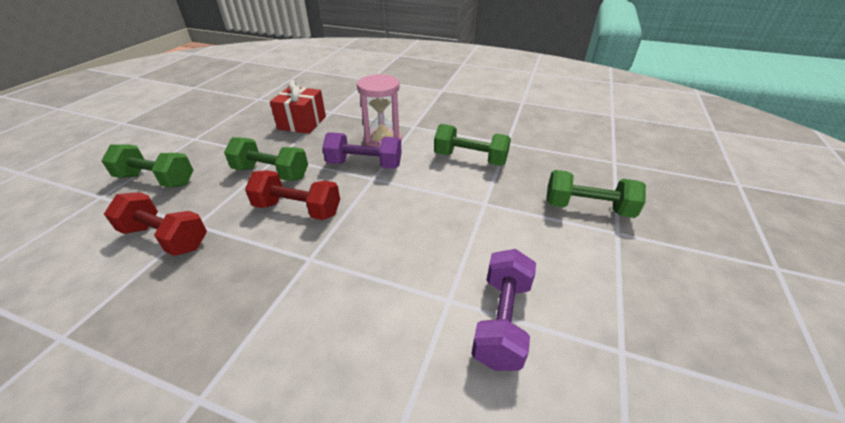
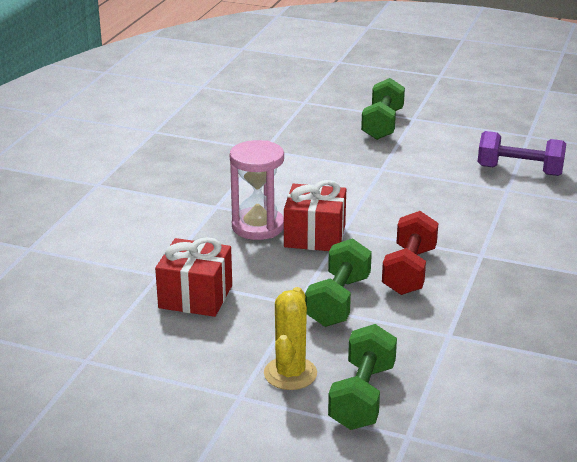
camera: 90 degrees left, 10 degrees down
(165, 238) = (475, 349): red dumbbell -> none
(202, 154) = (290, 373): none -> yellow cactus
(364, 164) = (315, 236): purple dumbbell -> red gift
(470, 159) = (300, 172): green dumbbell -> none

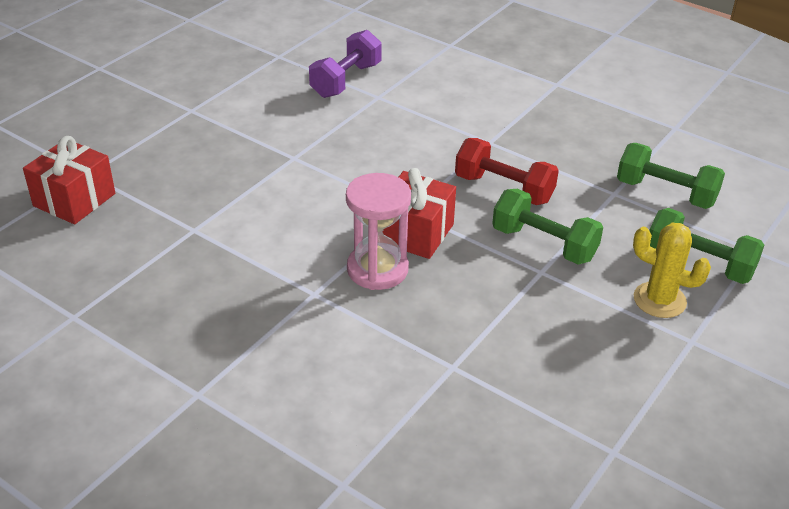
camera: 75 degrees left, 10 degrees up
(195, 297) = (508, 343): red gift -> red gift (74, 200)
(382, 124) = (191, 133): green dumbbell -> green dumbbell (665, 193)

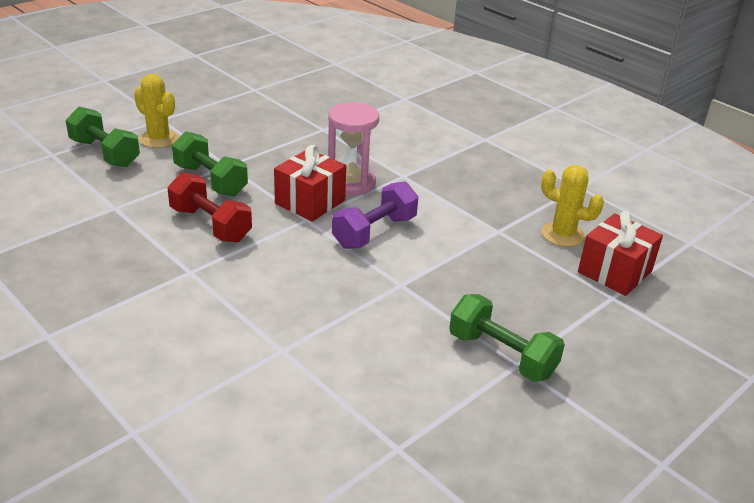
camera: 170 degrees left, 5 degrees down
(118, 236) = (562, 235): none -> yellow cactus
(346, 80) = (314, 383): purple dumbbell -> purple dumbbell (374, 232)
(665, 193) = (69, 201): green dumbbell -> green dumbbell (502, 355)

